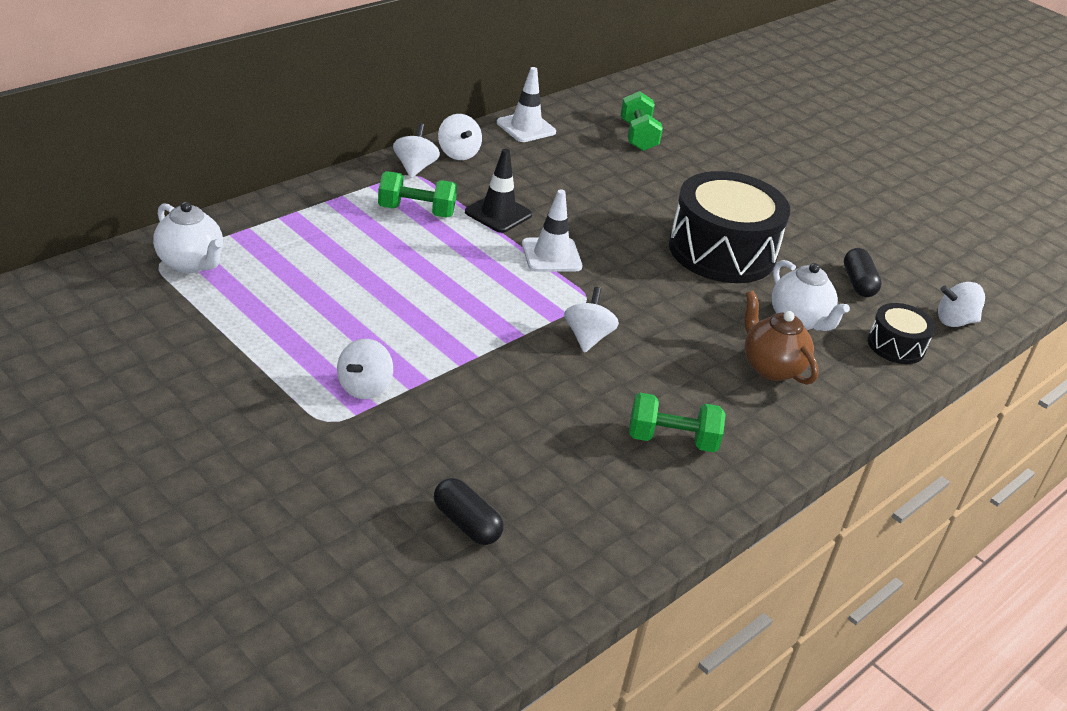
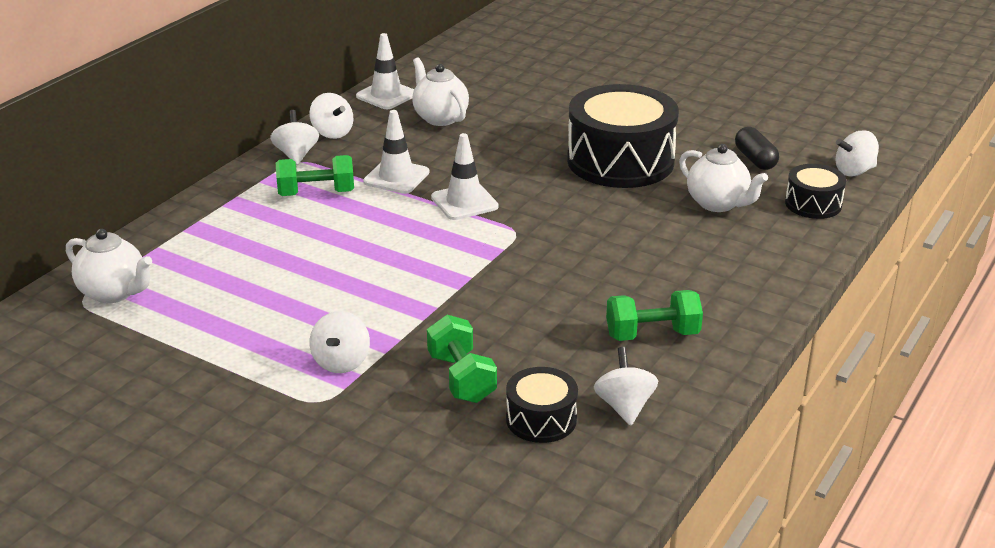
camera: 10 degrees left, 5 degrees down
(466, 523) = (497, 457): black capsule -> none
(498, 213) = (396, 177): black traffic cone -> white traffic cone
(525, 497) = (541, 419): none -> black drum
(566, 163) = (440, 118): none -> white teapot
(587, 337) = (532, 265): white spinning top -> white spinning top (624, 406)
(638, 136) = (496, 79): green dumbbell -> green dumbbell (461, 378)
(771, 367) = (712, 250): brown teapot -> none

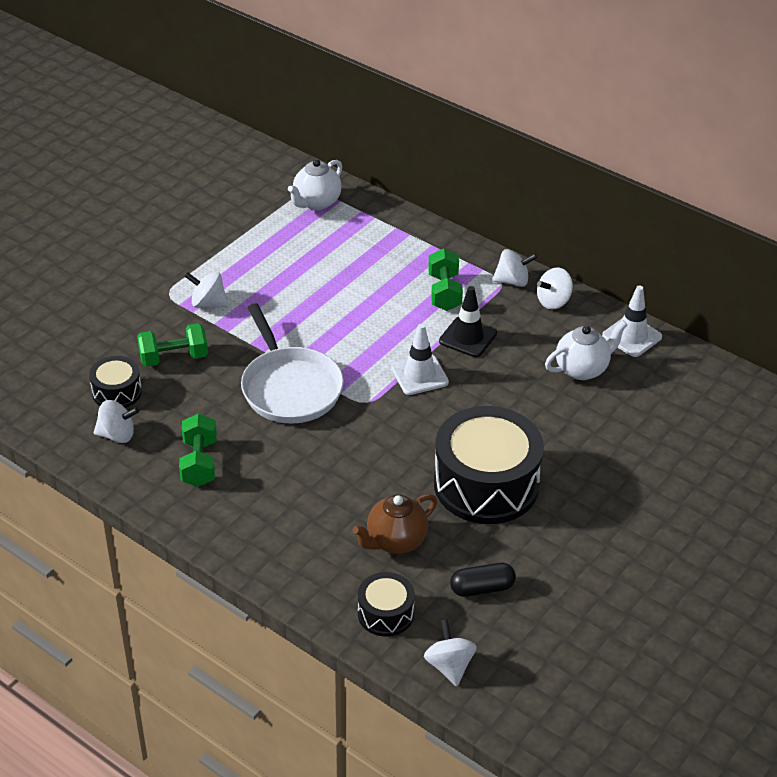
camera: 95 degrees right, 10 degrees up
(396, 177) = (468, 337): white traffic cone -> black traffic cone
(503, 283) = (290, 388): none -> white pan
(718, 204) = (395, 541): white teapot -> brown teapot

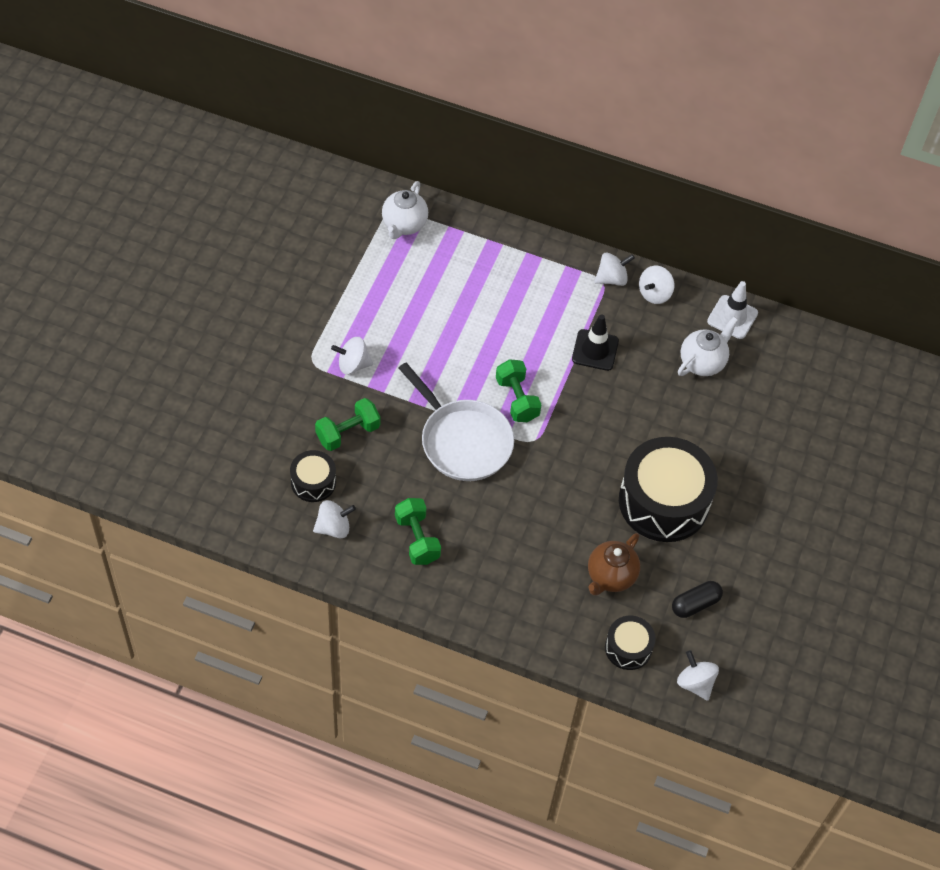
camera: 20 degrees left, 15 degrees up
(419, 375) = (568, 401): white traffic cone -> none
(444, 292) = (557, 304): green dumbbell -> green dumbbell (517, 399)

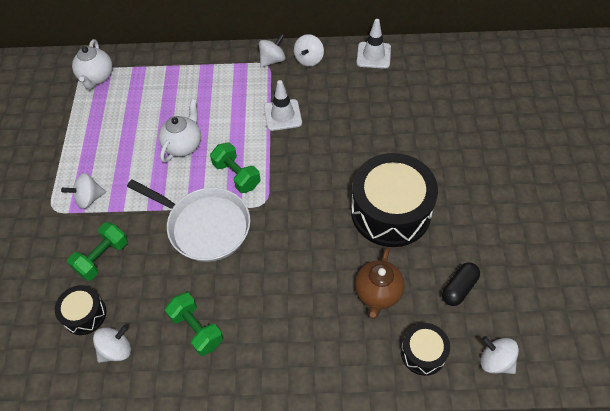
camera: 15 degrees left, 0 degrees up
(595, 350) = (282, 115): black traffic cone -> white traffic cone
(702, 362) = (368, 94): white teapot -> white teapot (183, 145)

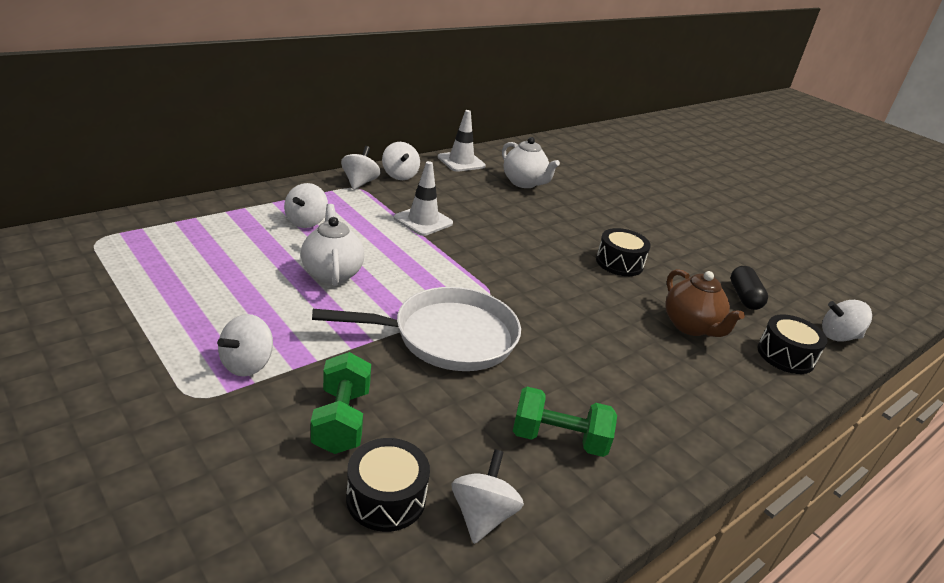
camera: 45 degrees left, 25 degrees down
(97, 77) = (126, 242): white teapot -> white teapot (524, 183)
(205, 91) = (306, 222): none -> white spinning top
(237, 175) = (431, 281): green dumbbell -> none
(390, 211) = (619, 263): black drum -> black drum, size x0.49

